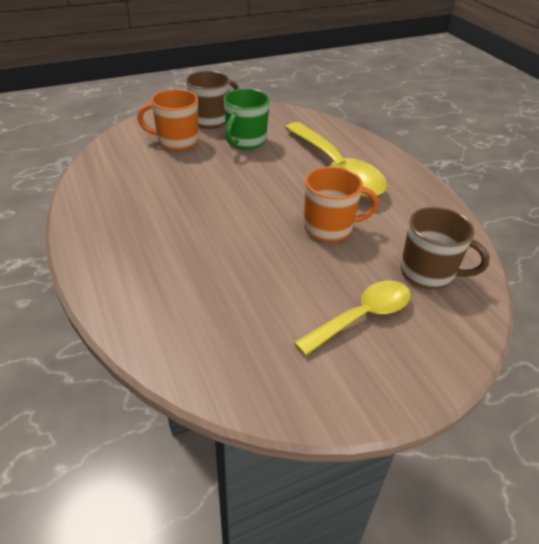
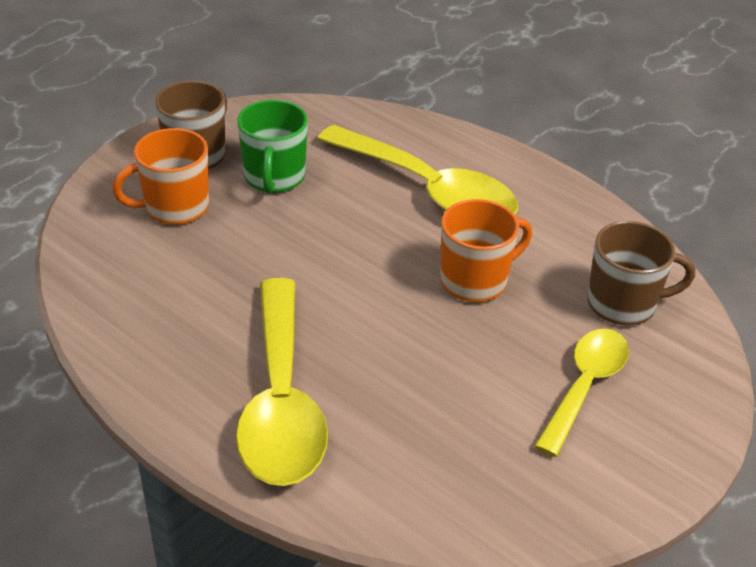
camera: 25 degrees left, 0 degrees up
(149, 258) = (281, 401): none -> yellow spoon

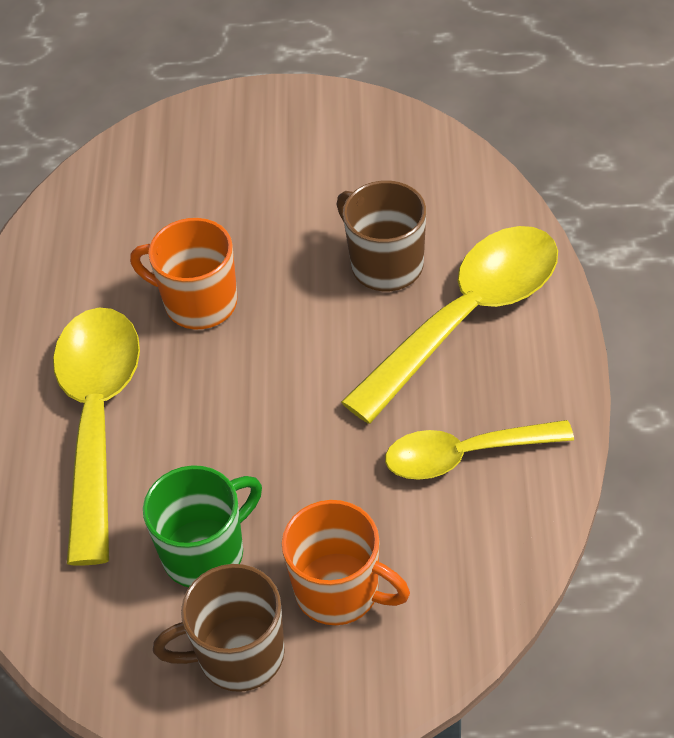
camera: 125 degrees left, 10 degrees up
(584, 386) = (252, 175): yellow spoon -> yellow spoon (464, 455)
(623, 304) = (130, 204): brown mug -> brown mug (385, 264)

